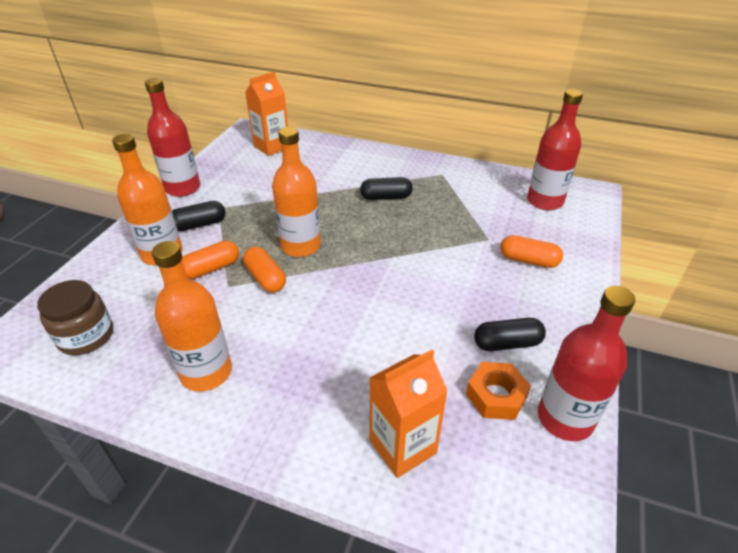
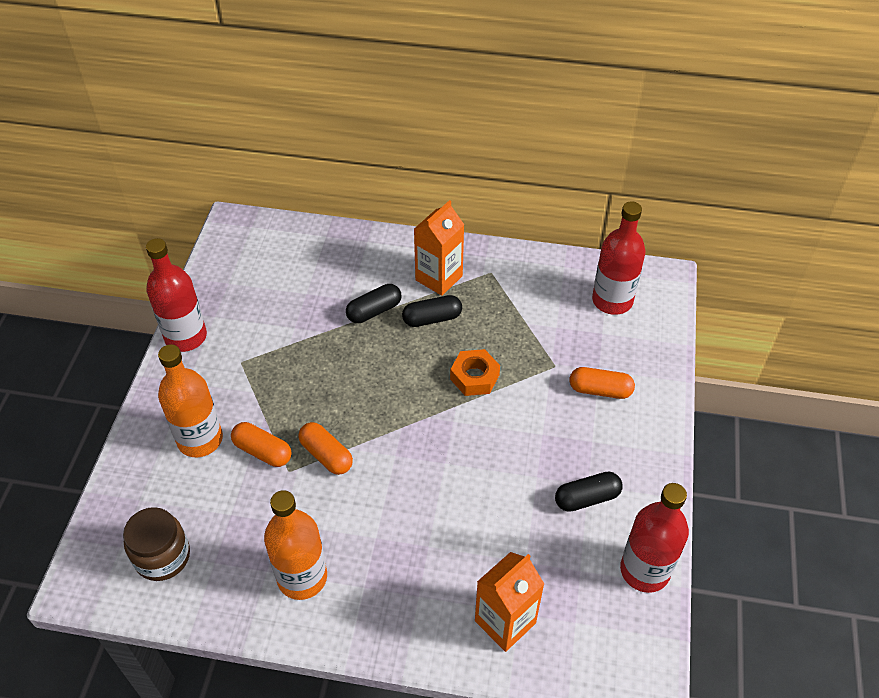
camera: 10 degrees left, 10 degrees up
(199, 225) = (226, 391): black capsule -> black capsule (374, 311)
(211, 268) = (262, 451): orange capsule -> orange capsule turned 75 degrees clockwise
(272, 147) = (273, 251): orange carton -> orange carton (439, 278)
(301, 246) = (352, 405): orange bottle -> none
(496, 396) = (582, 557): orange nut -> orange nut (474, 377)

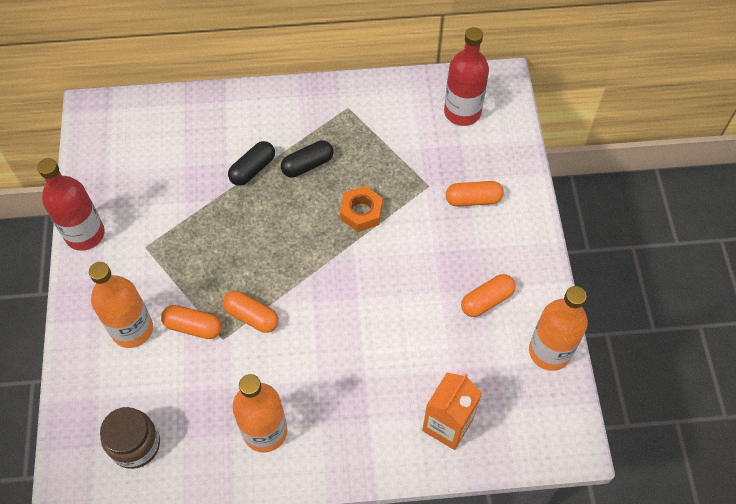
camera: 15 degrees left, 10 degrees up
(439, 278) = (302, 123): orange carton -> none
(587, 498) = (487, 300): black capsule -> orange capsule
(644, 570) = (549, 351): red bottle -> orange bottle

